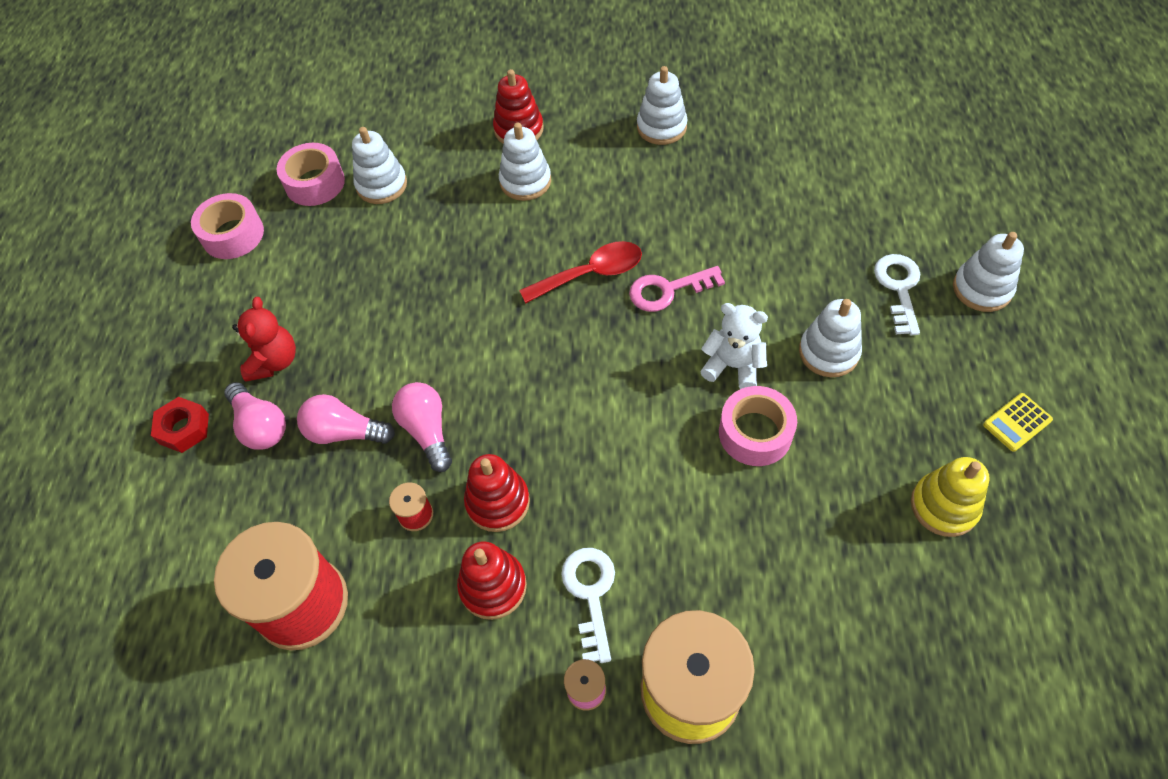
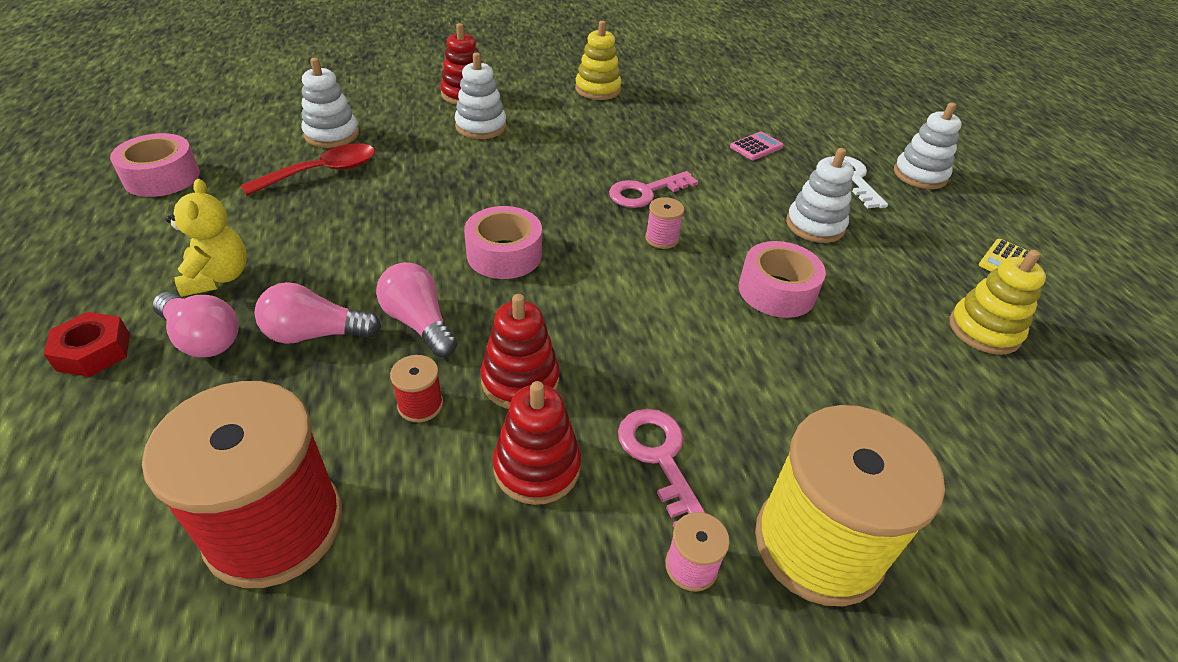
camera: 20 degrees left, 15 degrees down
(274, 361) = (218, 277): red teddy bear -> yellow teddy bear
(315, 183) = (257, 136): pink tape -> pink tape (504, 254)
(590, 594) = (659, 458): white key -> pink key
(591, 274) = (566, 185): red spoon -> red spoon (323, 172)
(661, 127) = (598, 89): white stacking toy -> yellow stacking toy
(665, 355) = (661, 238): none -> pink spool
(733, 366) = (731, 242): white teddy bear -> none
(809, 231) = (756, 147): none -> pink calculator

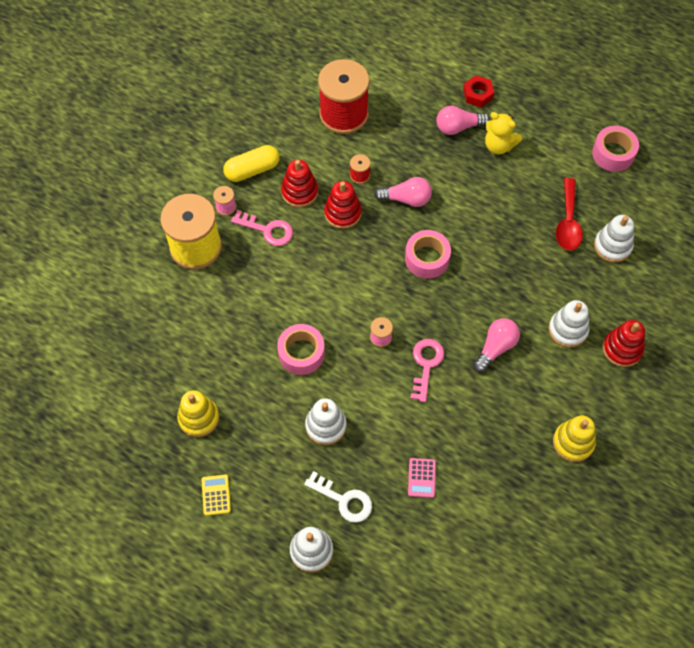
camera: 135 degrees right, 20 degrees up
(315, 334) = (429, 162): pink light bulb -> pink light bulb (495, 347)
(564, 590) = (252, 170): none -> yellow capsule

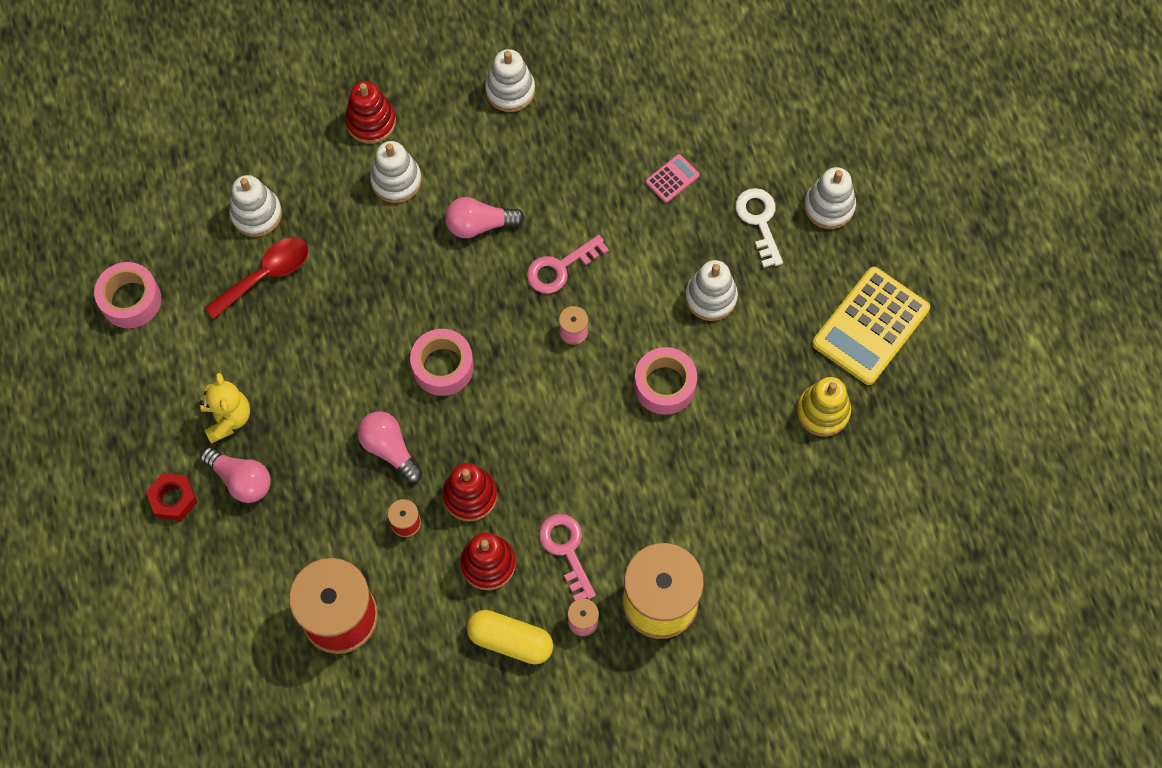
camera: 135 degrees left, 5 degrees up
(216, 495) = (870, 326): yellow calculator -> yellow calculator, size x2.22
(573, 442) = (510, 90): yellow stacking toy -> white stacking toy

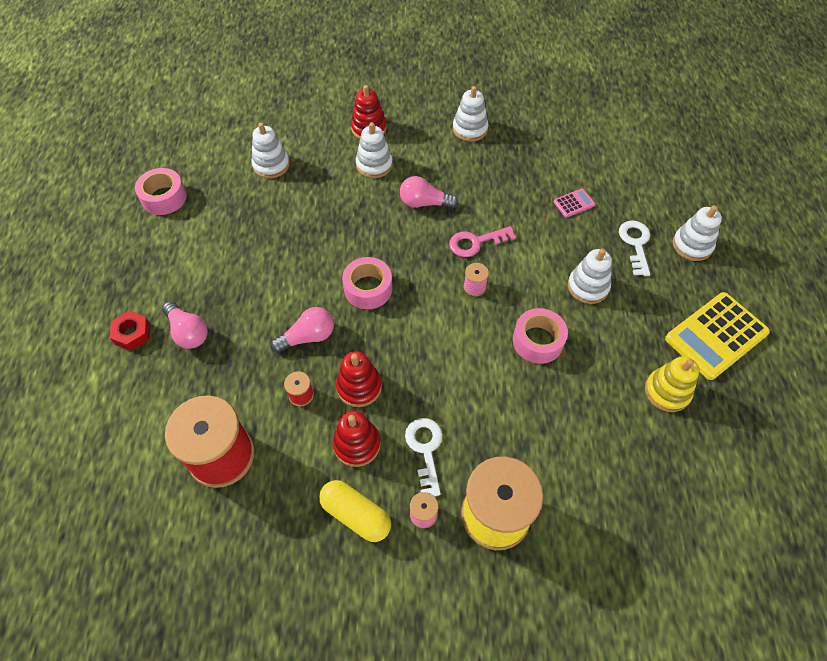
camera: 15 degrees right, 10 degrees down
(227, 418) = (197, 287): yellow teddy bear -> none
(266, 275) = (263, 202): red spoon -> none
(389, 449) = (308, 337): pink light bulb -> pink light bulb turned 90 degrees clockwise
(566, 550) = (425, 450): pink key -> white key

